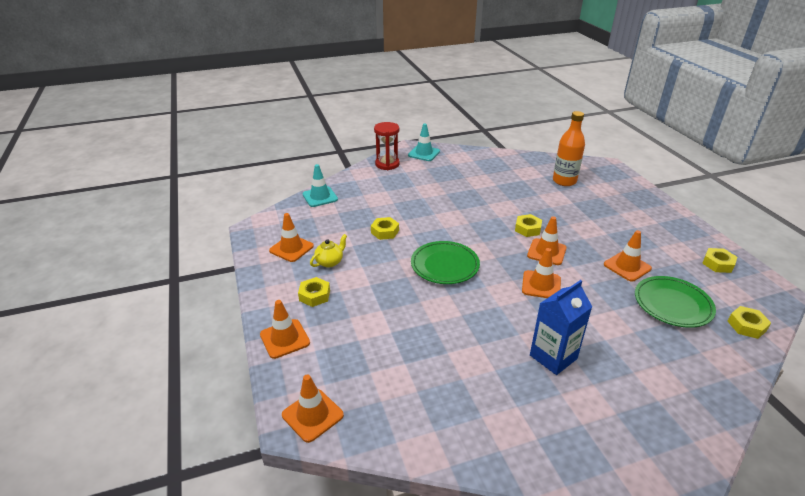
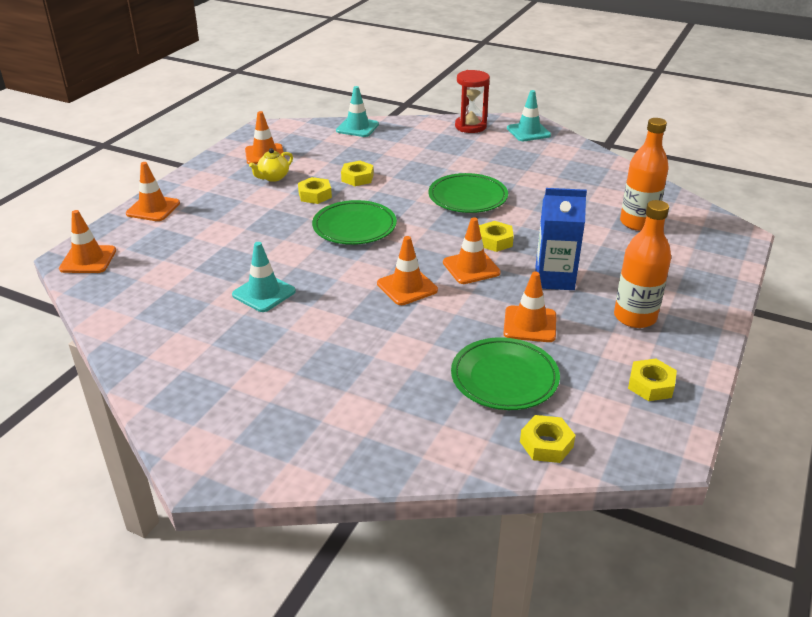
camera: 45 degrees right, 0 degrees up
(314, 295) = (220, 193): yellow nut -> yellow nut (315, 195)
(330, 262) = (273, 177): yellow teapot -> yellow teapot turned 135 degrees clockwise
(467, 210) = (467, 197): none -> green plate
(479, 346) = (264, 293): none -> turquoise traffic cone
(553, 357) = (303, 336): blue carton -> blue carton (554, 279)
(652, 233) = (635, 317): none -> orange bottle

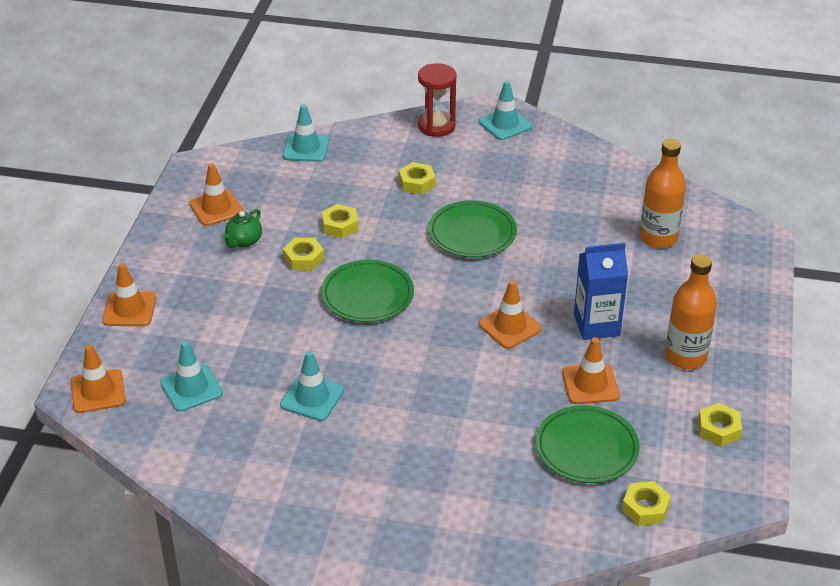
camera: 15 degrees left, 5 degrees up
(165, 269) = (191, 388): none -> turquoise traffic cone
(273, 177) = (244, 241): yellow teapot -> green teapot
(407, 287) = (455, 363): orange traffic cone -> none
(495, 241) = (521, 288): yellow nut -> yellow nut (417, 183)

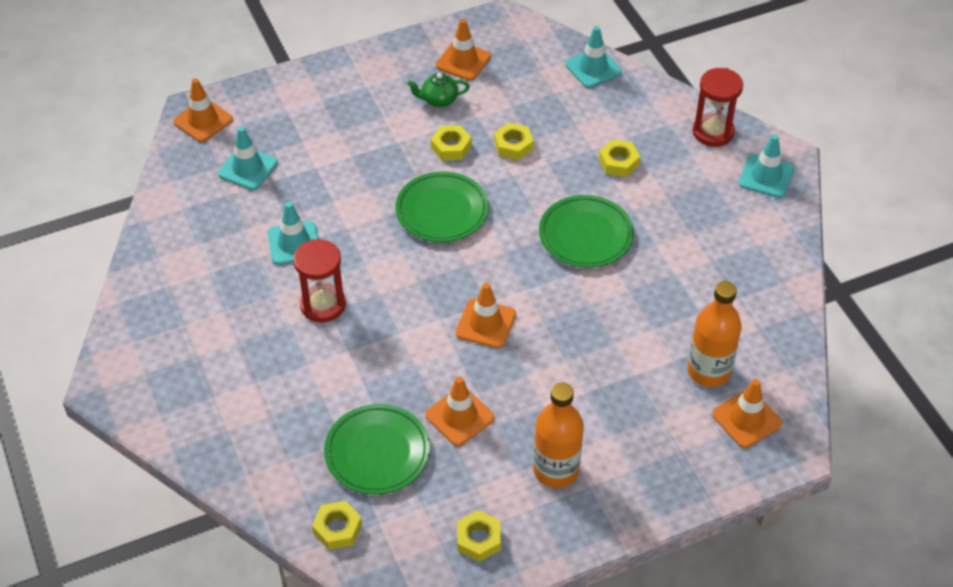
camera: 55 degrees right, 10 degrees up
(129, 309) = (302, 84): orange traffic cone -> orange traffic cone (746, 419)
(399, 411) = (323, 305): none -> red hourglass
(596, 325) = (541, 383): blue carton -> none

